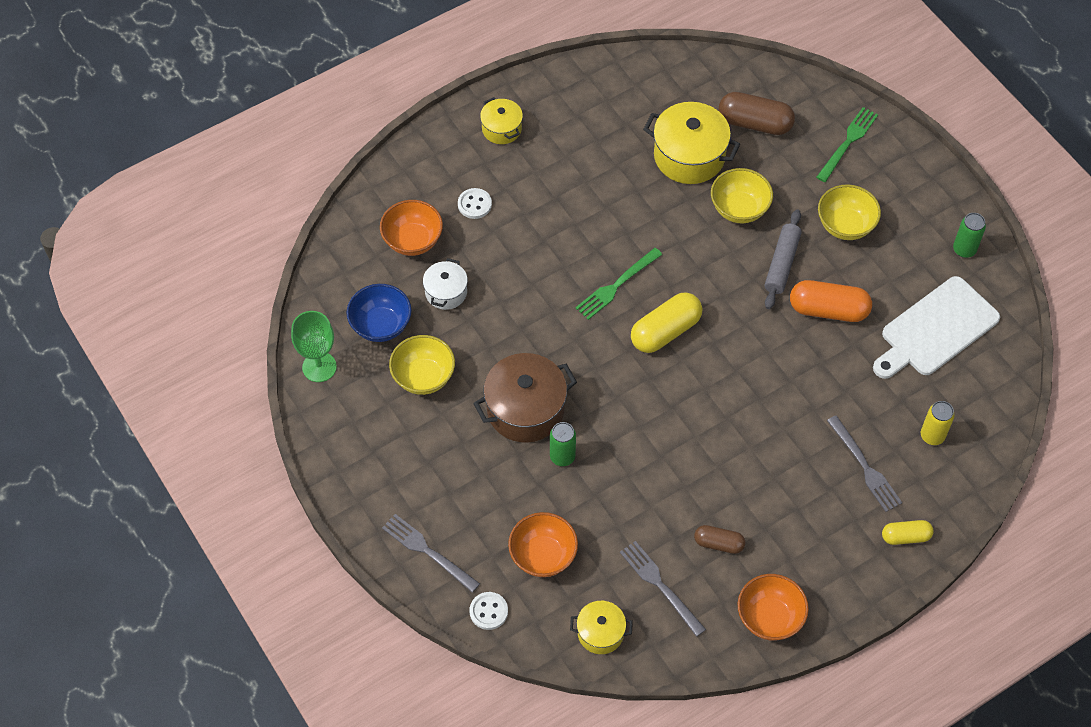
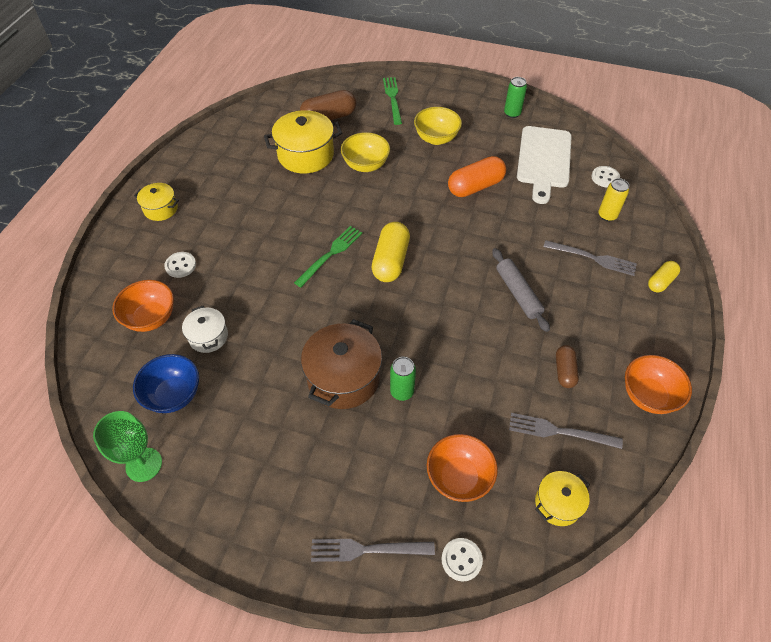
camera: 40 degrees left, 5 degrees down
(423, 377) = (242, 410): yellow bowl -> none
(616, 285) = (331, 254): green fork -> green fork turned 150 degrees counterclockwise
(718, 543) = (564, 371): brown capsule -> brown capsule turned 60 degrees counterclockwise
(781, 264) = (422, 179): grey rolling pin -> grey rolling pin (518, 293)
(980, 395) = (605, 177): none -> white button

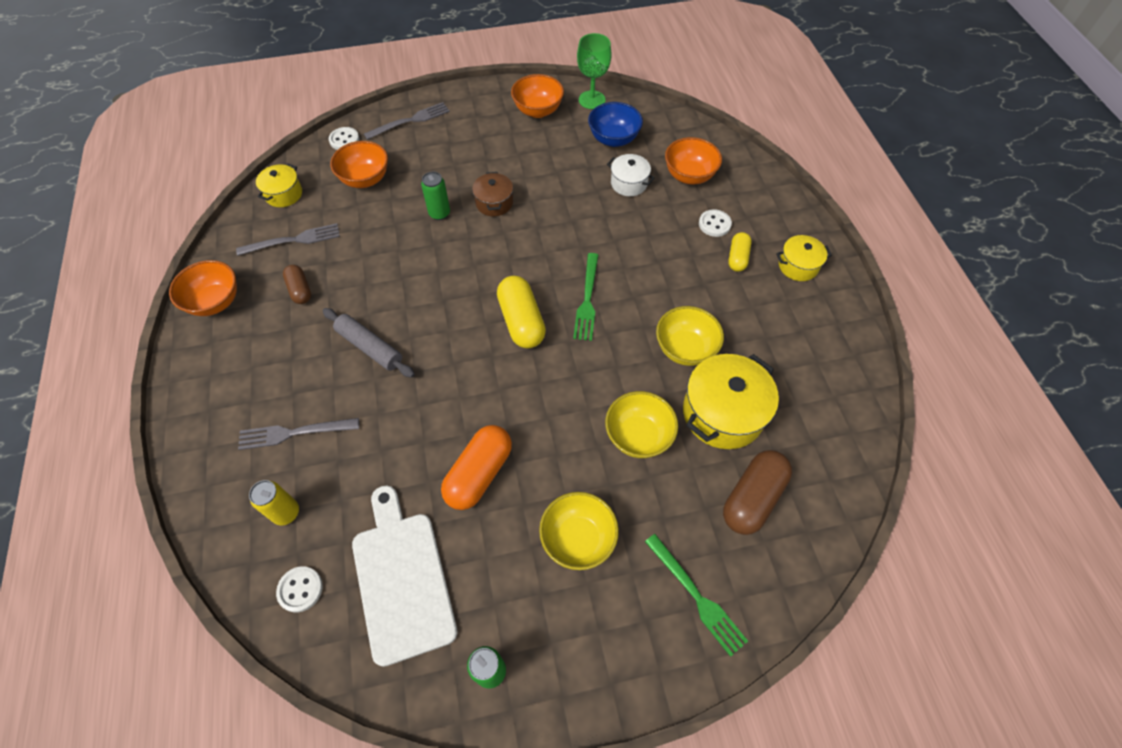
camera: 150 degrees right, 5 degrees up
(213, 481) = (538, 111): none -> orange bowl
(293, 195) = (685, 349): none -> yellow bowl
(343, 378) = (494, 203): brown pot -> brown pot, size x0.56
(661, 282) = (206, 438): yellow capsule -> yellow capsule (737, 258)

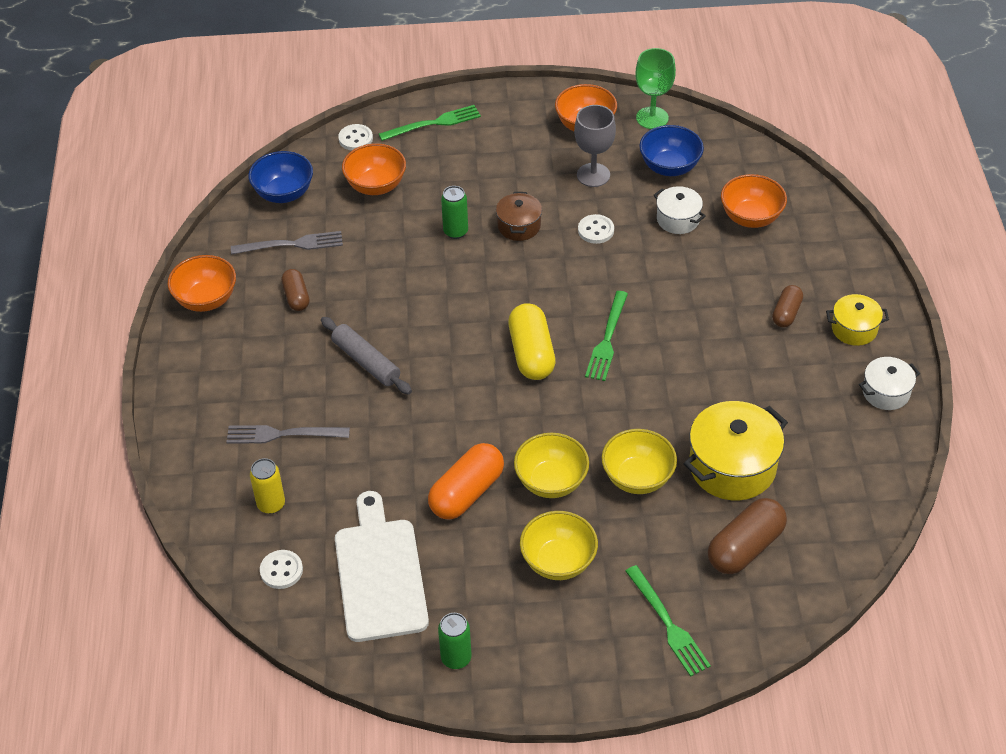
camera: 10 degrees right, 10 degrees down
(284, 194) = (284, 193): yellow pot -> blue bowl
(410, 121) = (434, 123): grey fork -> green fork
(551, 152) = (593, 175): none -> grey goblet
(685, 349) = (705, 400): yellow bowl -> yellow bowl (551, 481)
(714, 224) = (768, 274): white button -> white button (596, 230)
(737, 258) = (786, 313): yellow capsule -> brown capsule
(840, 322) = (886, 392): none -> white pot

